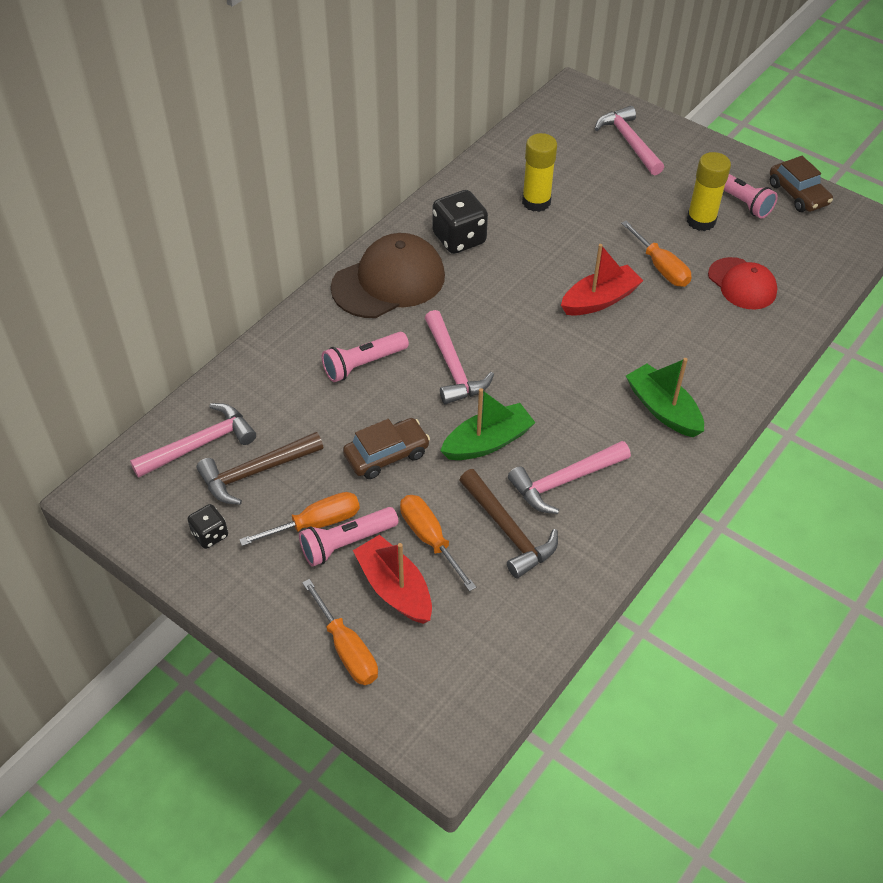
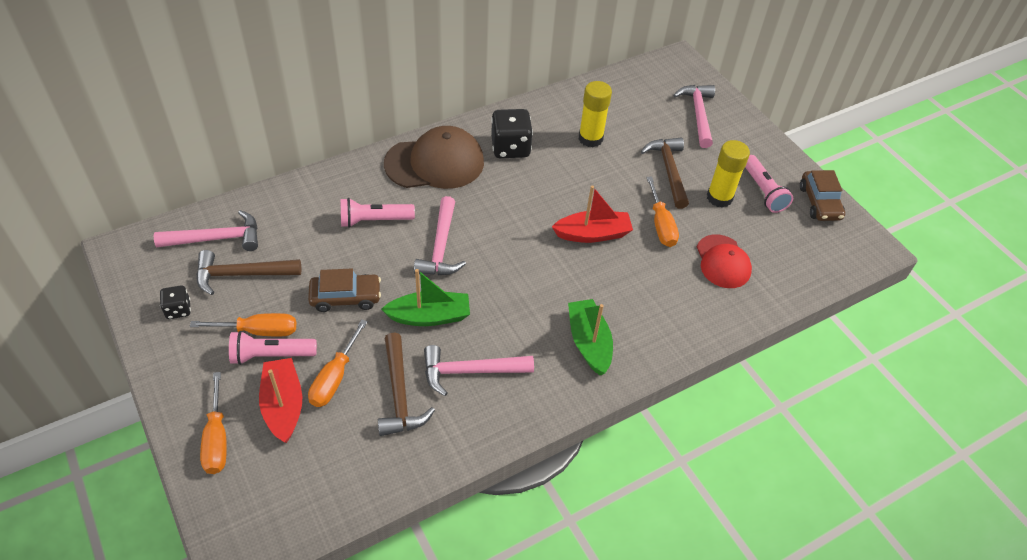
camera: 20 degrees right, 0 degrees up
(430, 539) = (335, 377): orange screwdriver -> orange screwdriver turned 150 degrees counterclockwise
(635, 210) = (669, 170): none -> brown hammer

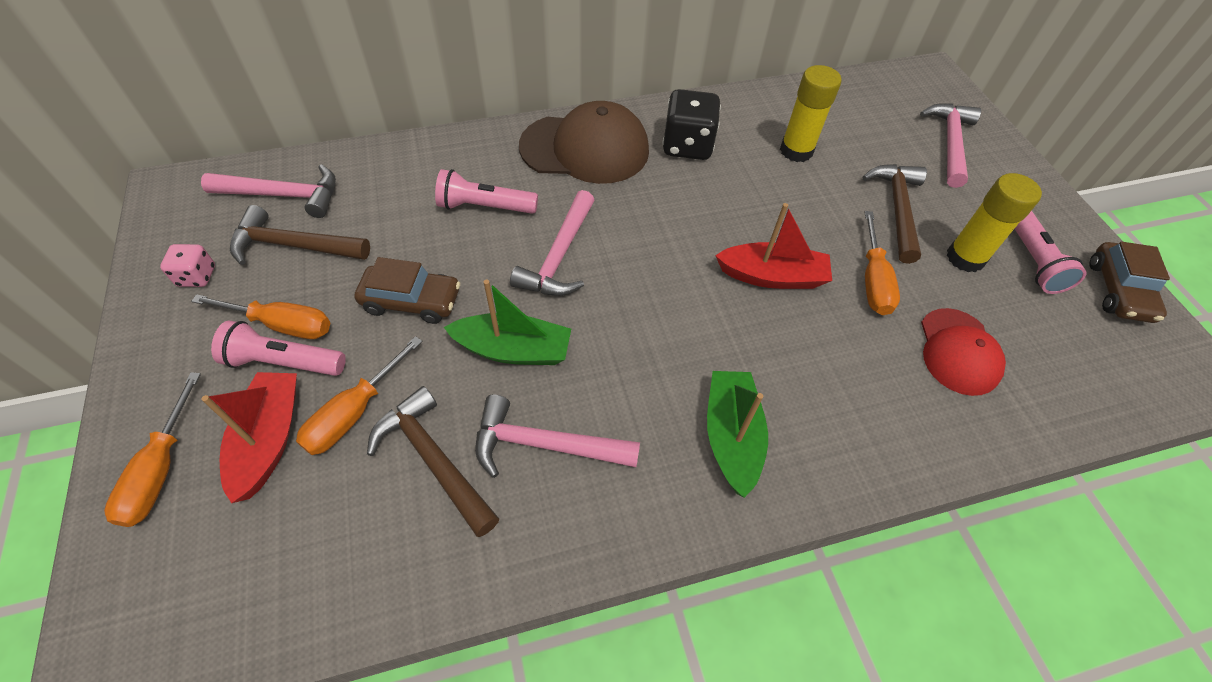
camera: 15 degrees right, 5 degrees up
(178, 310) = (197, 276): black dice -> pink dice
(399, 394) = (433, 459): brown hammer -> brown hammer turned 135 degrees clockwise

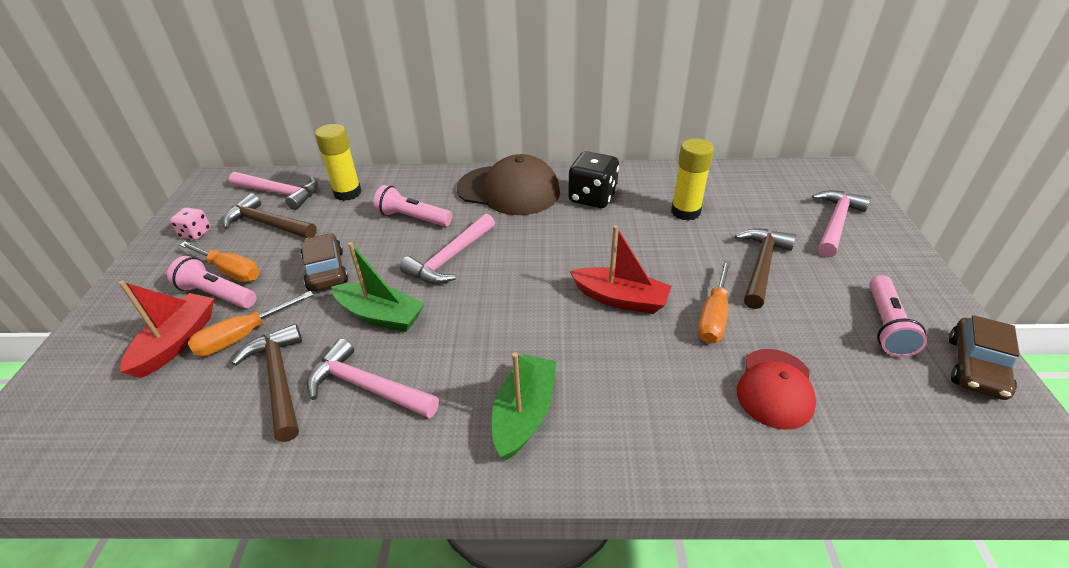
camera: 20 degrees right, 15 degrees down
(161, 469) = (98, 347): orange screwdriver -> none
(412, 301) = (326, 270): brown car -> brown car turned 135 degrees counterclockwise
(965, 258) = (814, 313): yellow glue stick -> yellow glue stick (347, 193)

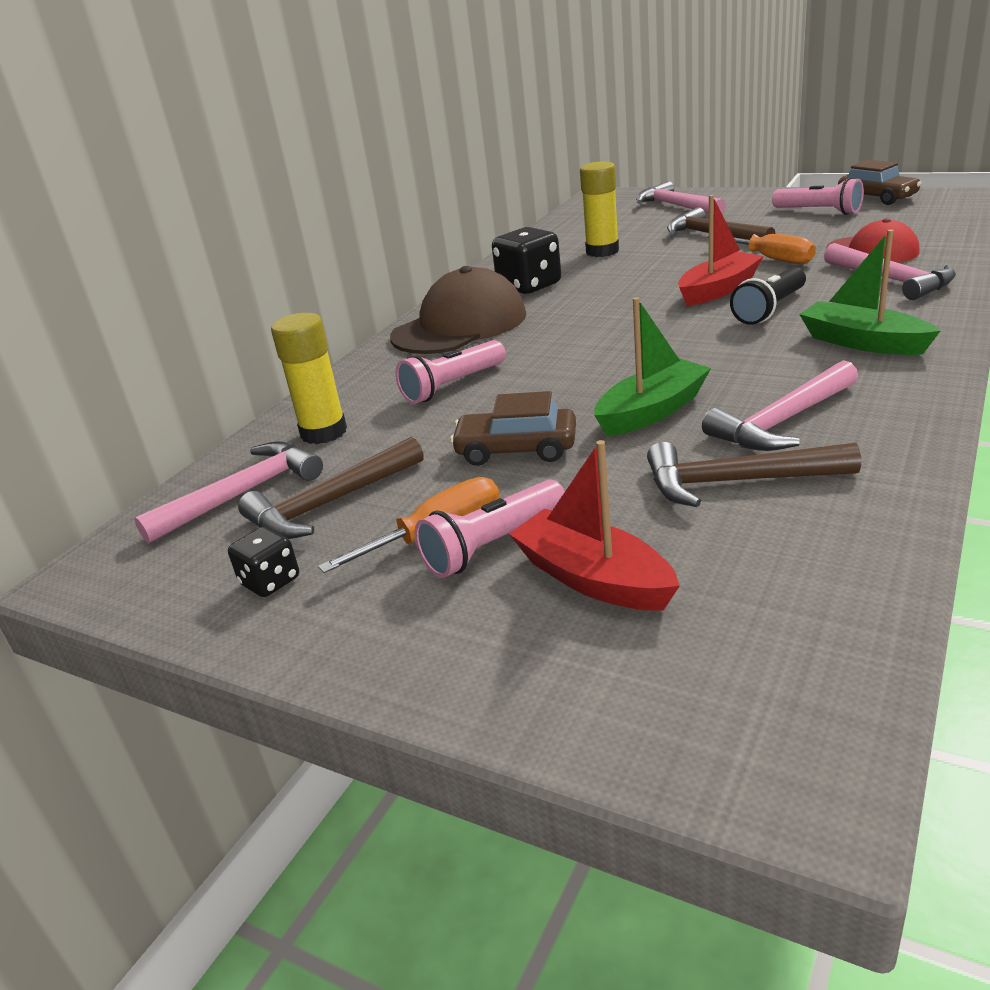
camera: 60 degrees left, 10 degrees down
(196, 233) = (270, 581): pink dice -> black dice
(243, 336) = (622, 514): orange screwdriver -> none
(450, 258) = (570, 366): pink hammer -> pink hammer (891, 280)
(585, 340) = (770, 309): none -> black flashlight

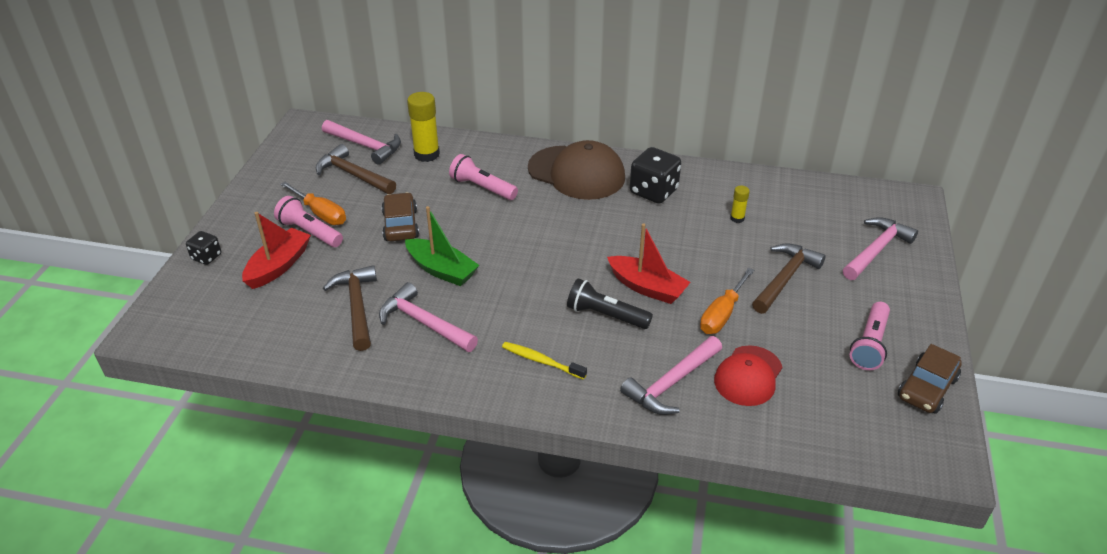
camera: 70 degrees right, 10 degrees up
(270, 581) = (291, 175): black dice -> black dice (206, 257)
(602, 251) = (737, 218): yellow glue stick -> yellow glue stick, size x0.51
(862, 342) = (541, 361): green boat -> yellow toothbrush

